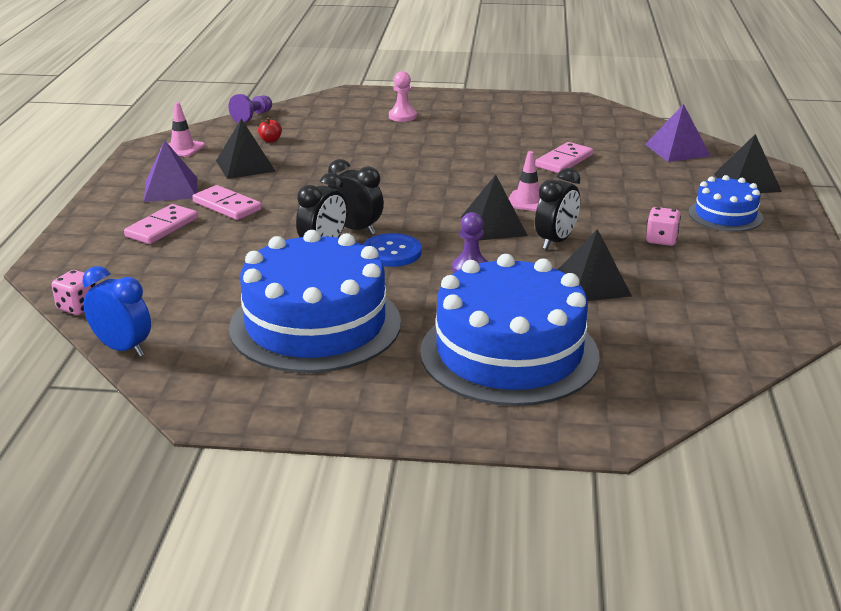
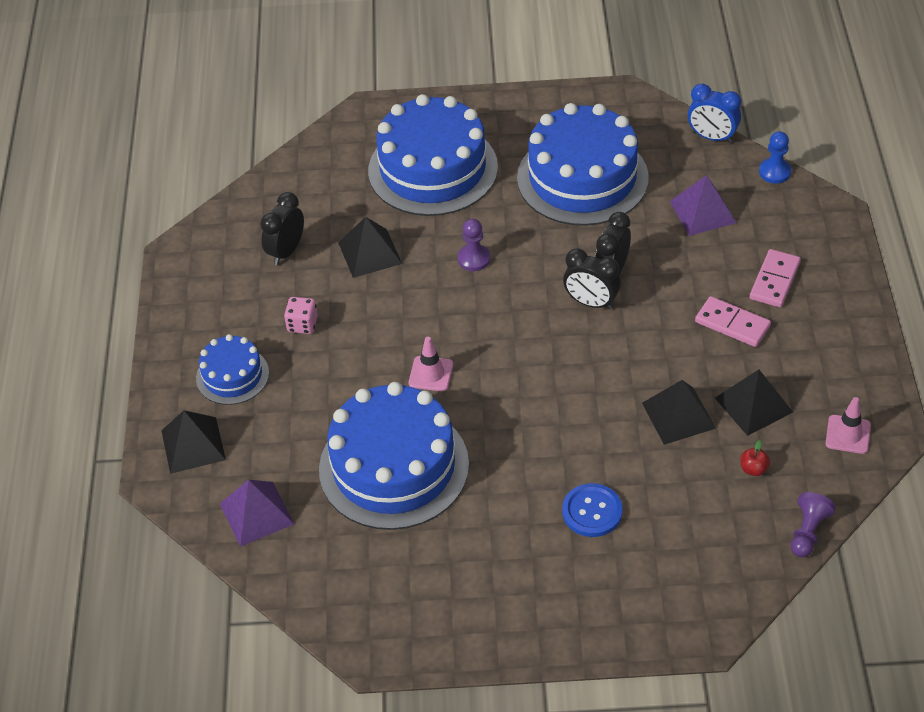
camera: 175 degrees right, 20 degrees up
(78, 307) = (774, 172): pink dice -> blue pawn
(171, 189) = (807, 346): purple pyramid -> purple pyramid (702, 212)
(392, 252) = (547, 272): blue button -> blue button (592, 511)
(402, 116) = (610, 562): pink pawn -> none
(493, 226) = (461, 326): black pyramid -> black pyramid (678, 415)
(555, 241) = (401, 309): black clock -> black clock (286, 251)
(563, 161) = (394, 467): pink domino -> blue cake

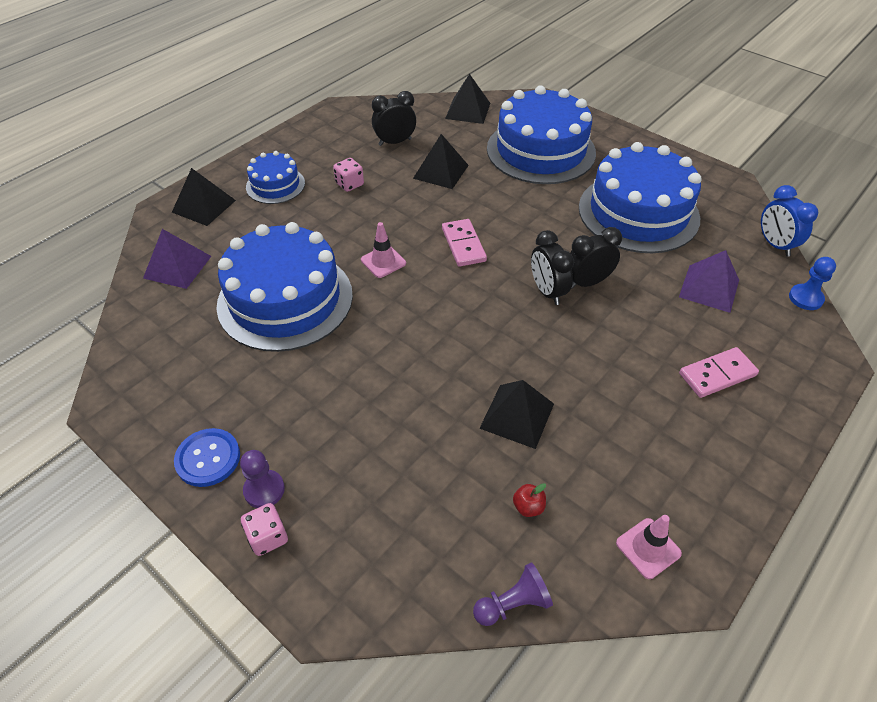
camera: 40 degrees right, 0 degrees up
(474, 259) = (500, 214): purple pawn -> purple pawn (264, 490)
(592, 511) = (365, 433): blue button -> blue button (208, 458)
(615, 627) = (268, 537): none -> pink dice
(732, 324) = (642, 381): pink domino -> pink domino (463, 245)
(753, 405) = (589, 455): black pyramid -> black pyramid (468, 110)

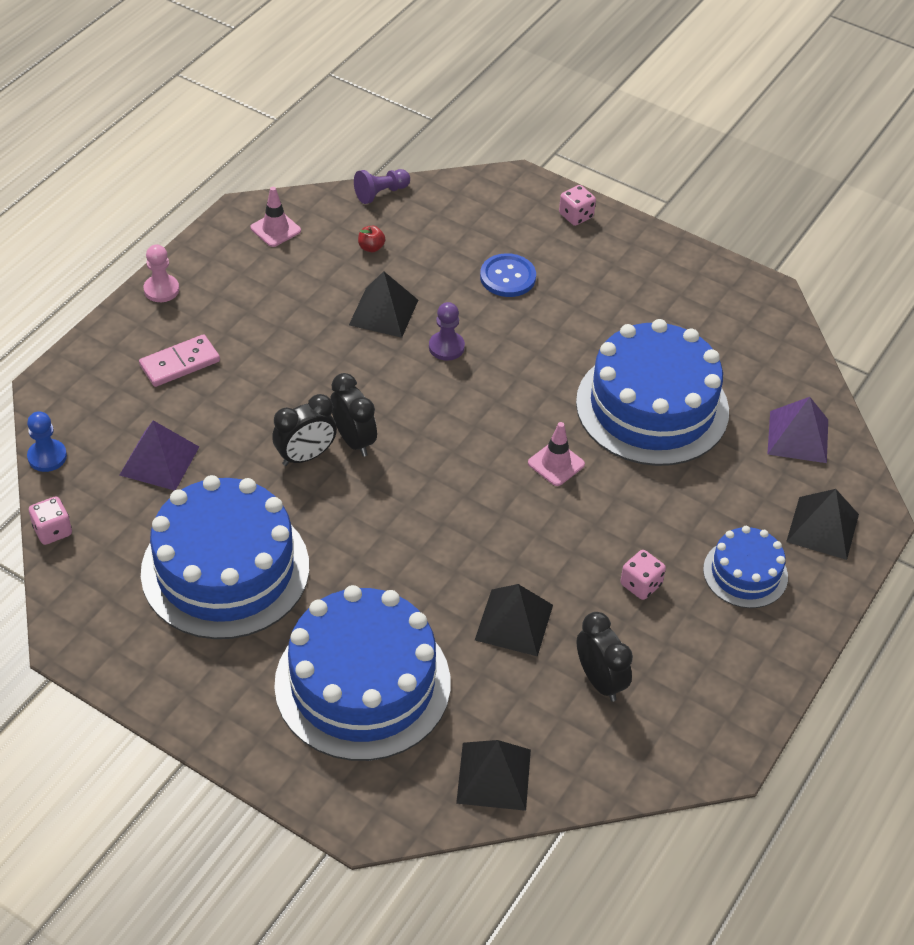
camera: 170 degrees right, 0 degrees up
(208, 458) = (652, 260): blue button -> blue button (507, 277)
(264, 490) = (593, 243): purple pawn -> purple pawn (446, 347)
(395, 142) = (600, 680): black clock -> black clock turned 90 degrees counterclockwise
(463, 245) = (461, 496): pink domino -> none
(764, 465) = (161, 290): none -> pink pawn
(775, 245) = (53, 531): blue clock -> pink dice

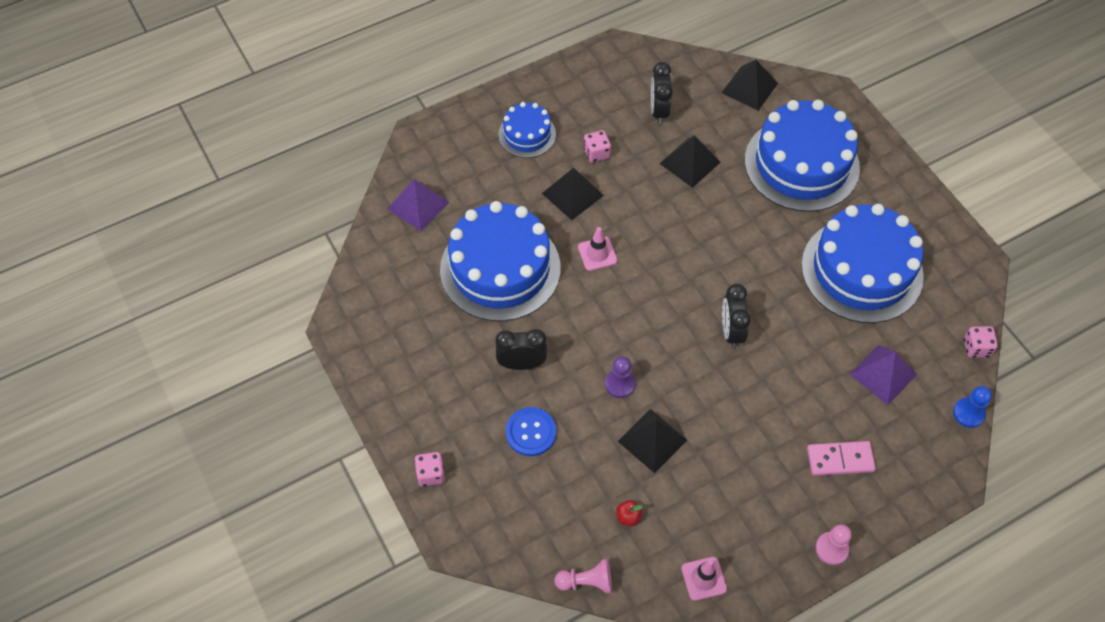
camera: 150 degrees left, 10 degrees up
(306, 456) = (772, 333): black clock -> black clock (522, 364)
(381, 193) = (586, 582): purple pawn -> pink pawn
(822, 528) = (456, 141): black pyramid -> black pyramid (572, 194)

